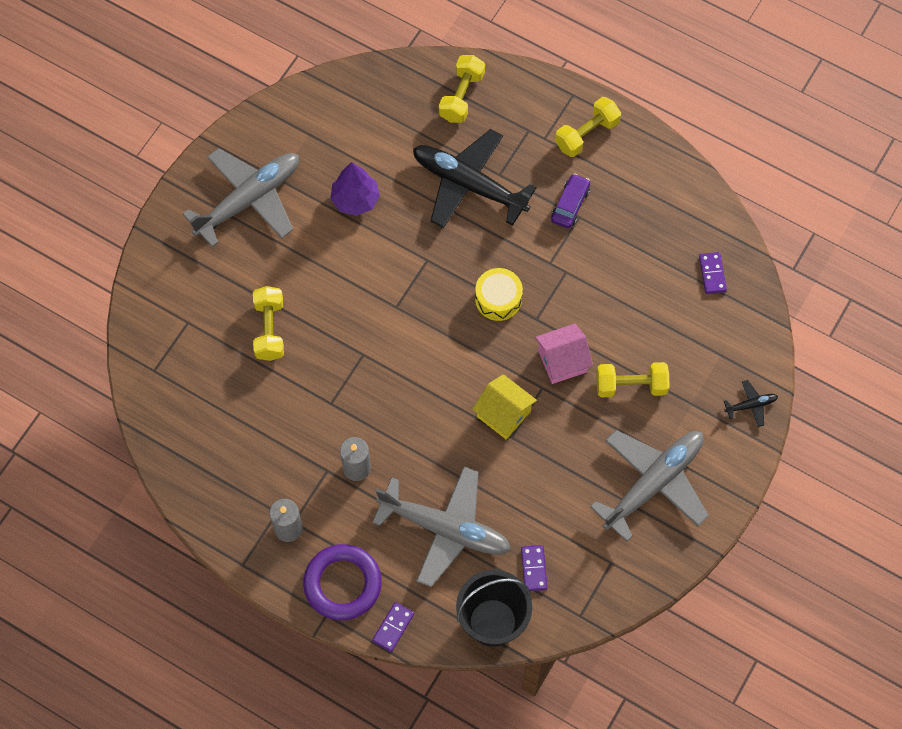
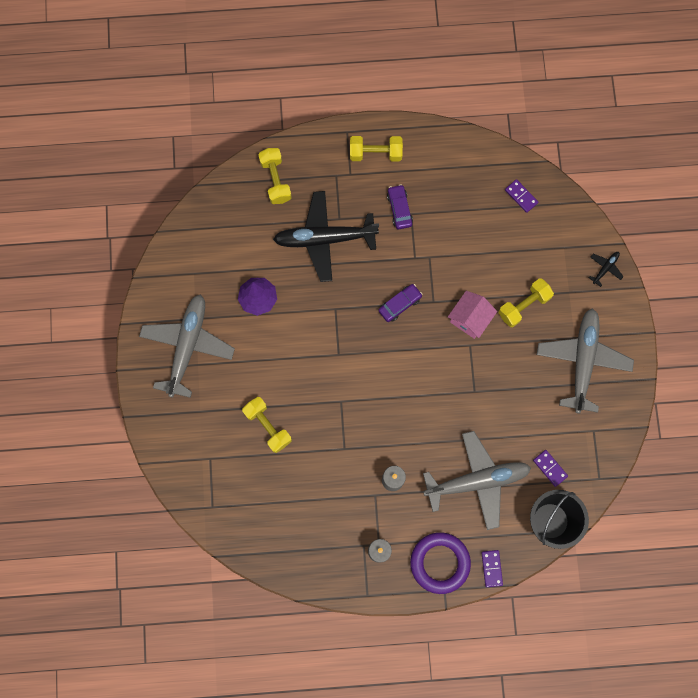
camera: 35 degrees left, 10 degrees up
(498, 299) = (400, 304): yellow drum -> purple car
(503, 414) = (458, 379): yellow house -> none
(587, 134) = (375, 153): yellow dumbbell -> yellow dumbbell turned 75 degrees clockwise

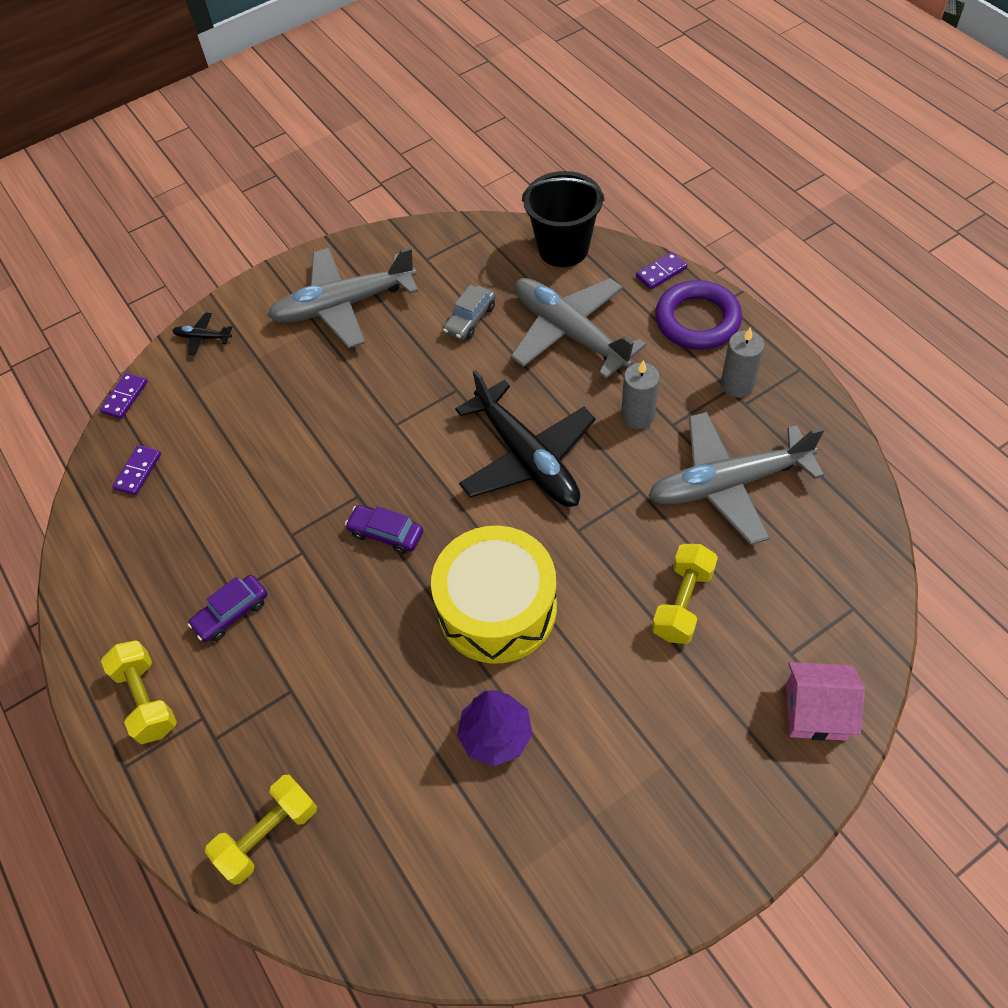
camera: 115 degrees left, 20 degrees down
(187, 346) = (647, 800): grey plane -> grey plane (729, 483)
(322, 336) = (497, 607): none -> yellow drum
(325, 239) = (336, 692): black plane -> black plane (526, 457)
(470, 319) = (357, 442): pink house -> pink house (815, 711)
(523, 306) = (303, 394): yellow dumbbell -> none
(524, 429) = (470, 319): none -> grey car
(550, 468) = (500, 276): purple domino -> purple domino (125, 397)

